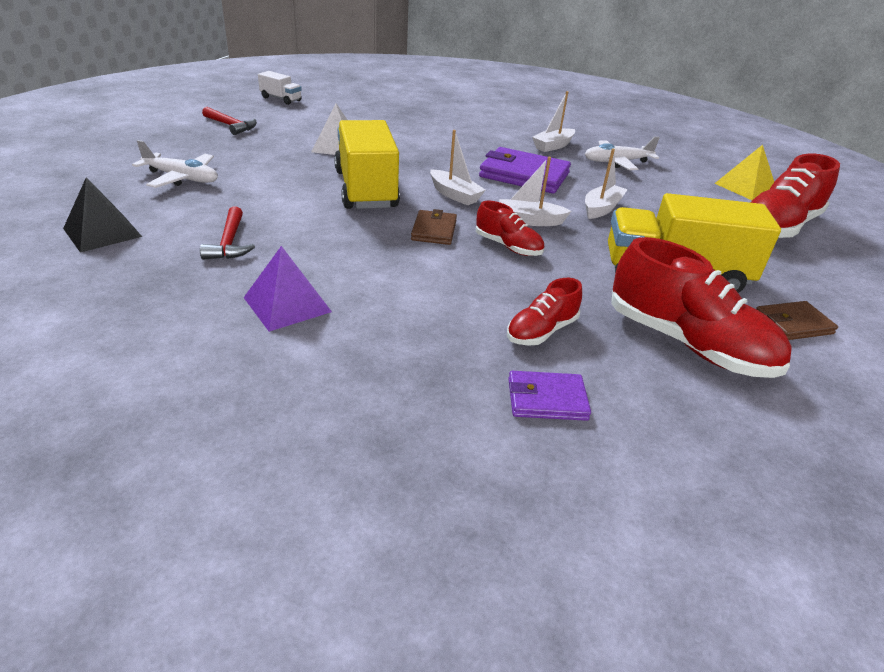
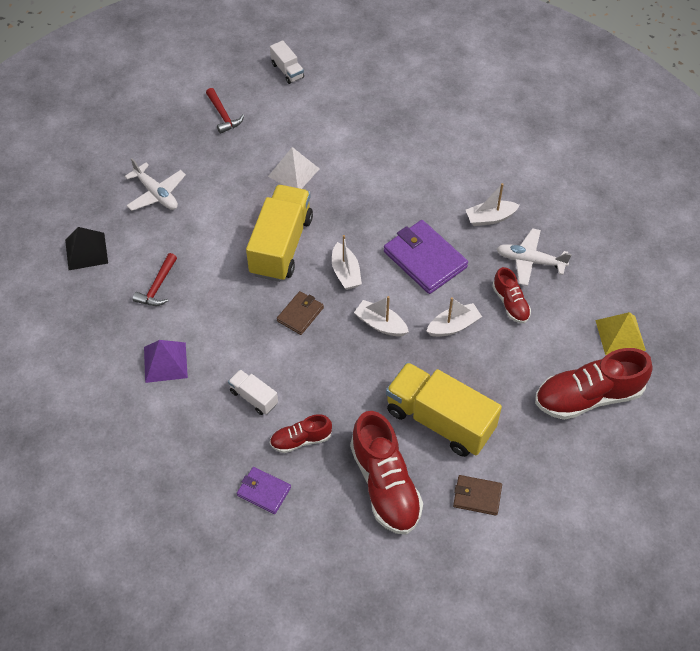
camera: 30 degrees right, 20 degrees up
(441, 308) = (254, 397): none -> white truck
(508, 246) = (341, 350): red shoe -> red shoe (510, 303)

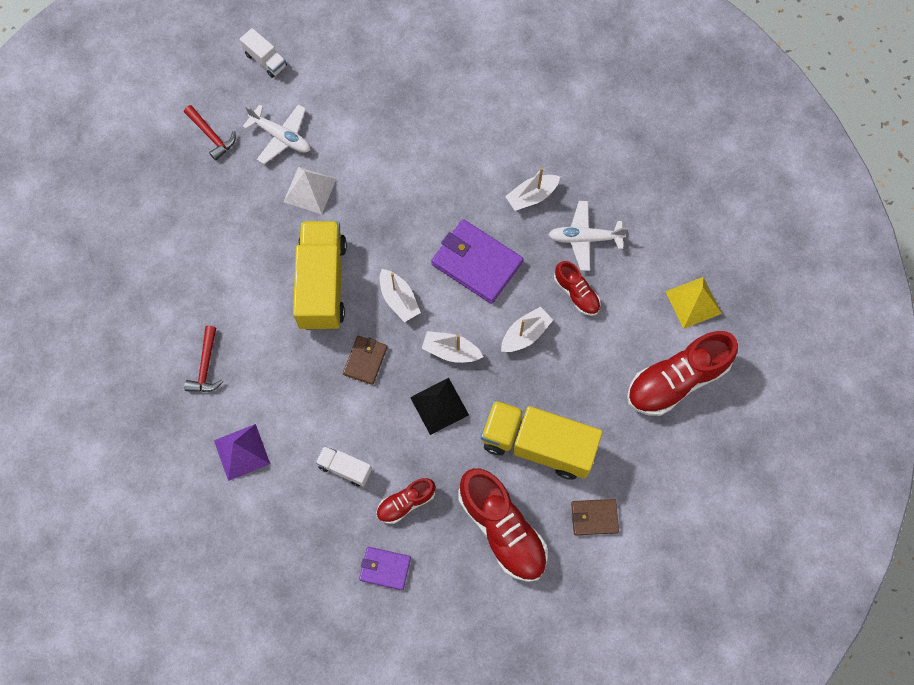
camera: 15 degrees left, 15 degrees up
(86, 251) = (115, 342): black pyramid -> black pyramid (439, 406)
(156, 194) = (168, 253): white plane -> white plane (281, 137)

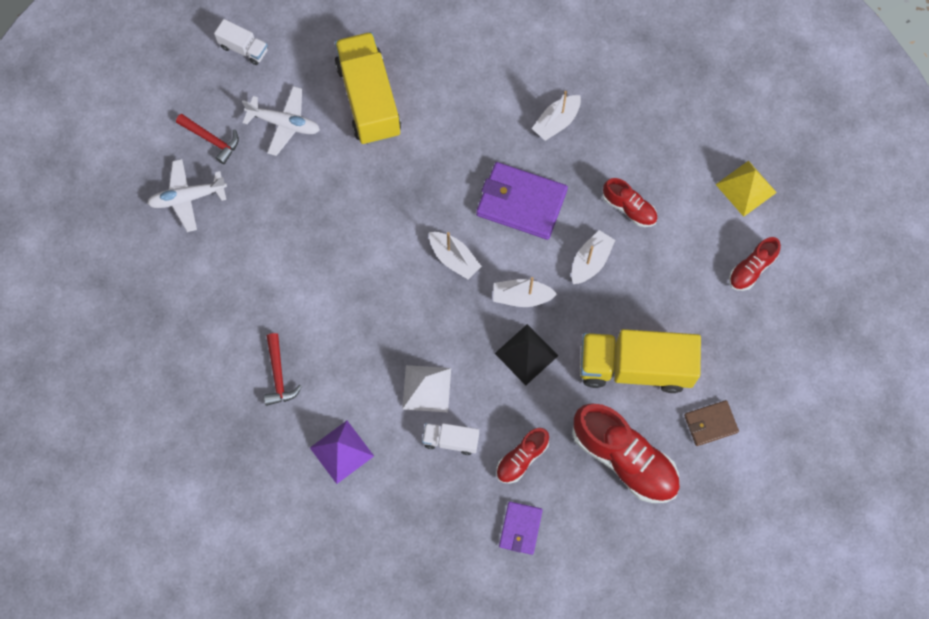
camera: 15 degrees left, 0 degrees up
(310, 190) = (330, 171): white pyramid -> white pyramid (426, 388)
(322, 284) = (372, 263): yellow truck -> yellow truck (369, 100)
(365, 361) = (439, 328): brown wallet -> none
(385, 568) = (520, 528): purple wallet -> purple wallet turned 75 degrees counterclockwise
(584, 238) = (621, 151): white plane -> white plane (187, 198)
(676, 380) = (751, 269): red shoe -> red shoe, size x0.53

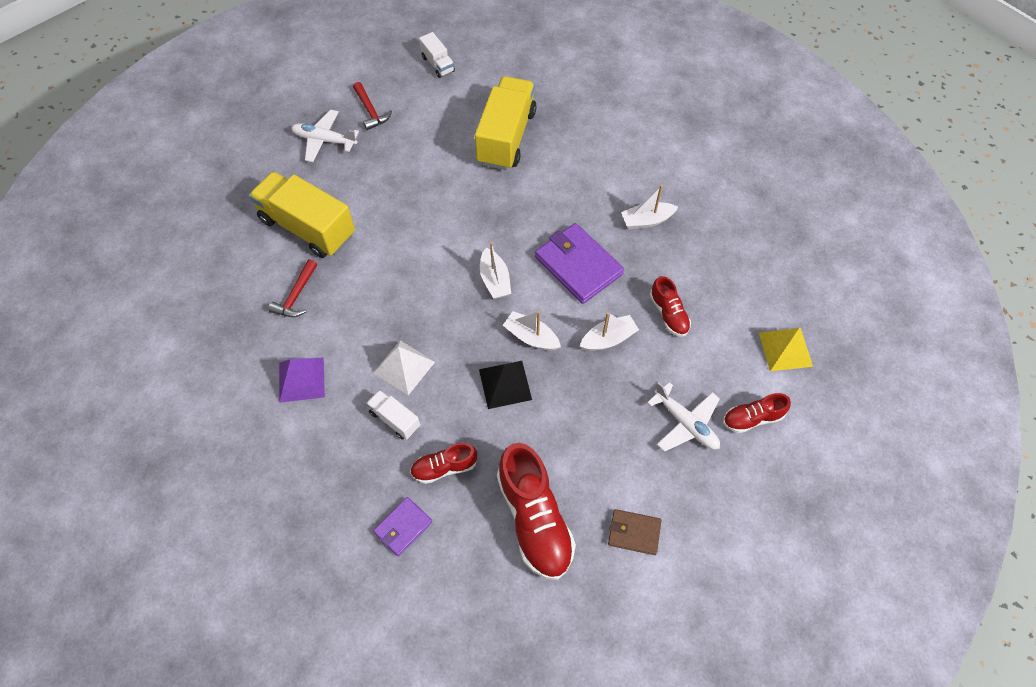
camera: 30 degrees right, 10 degrees down
(284, 123) = (431, 124): white plane -> white plane (685, 423)
(635, 367) = (593, 445): yellow truck -> yellow truck (308, 227)

